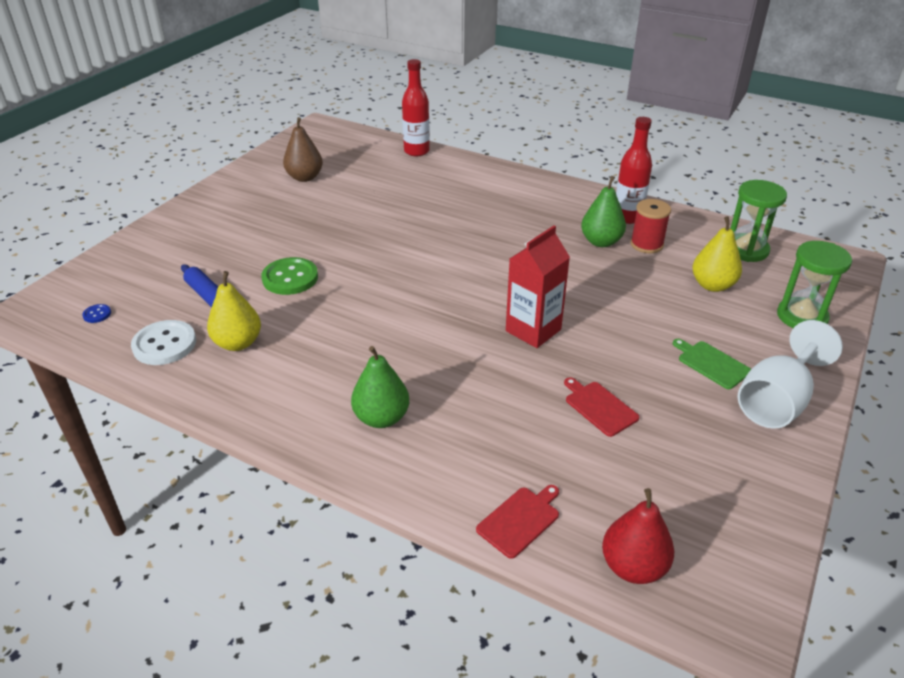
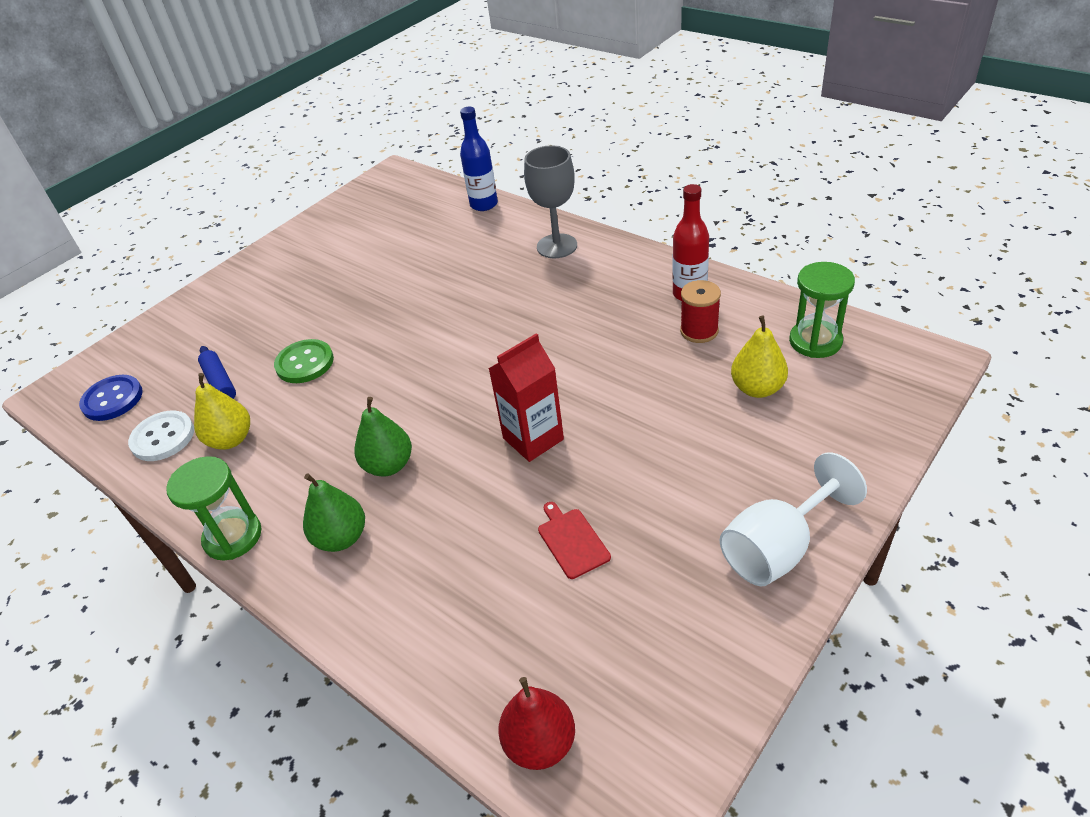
camera: 15 degrees right, 5 degrees up
(97, 314) = (112, 399): blue button -> blue button, size x2.21
(304, 177) = (357, 238): brown pear -> none
(416, 151) = (484, 204): red bottle -> blue bottle
(496, 183) = (557, 246): none -> grey goblet
(520, 520) = (441, 673): red cutting board -> none
(601, 242) = (647, 326): green pear -> green pear (389, 465)
(711, 363) = (719, 493): green cutting board -> none
(802, 317) = (850, 435): green hourglass -> green hourglass (233, 536)

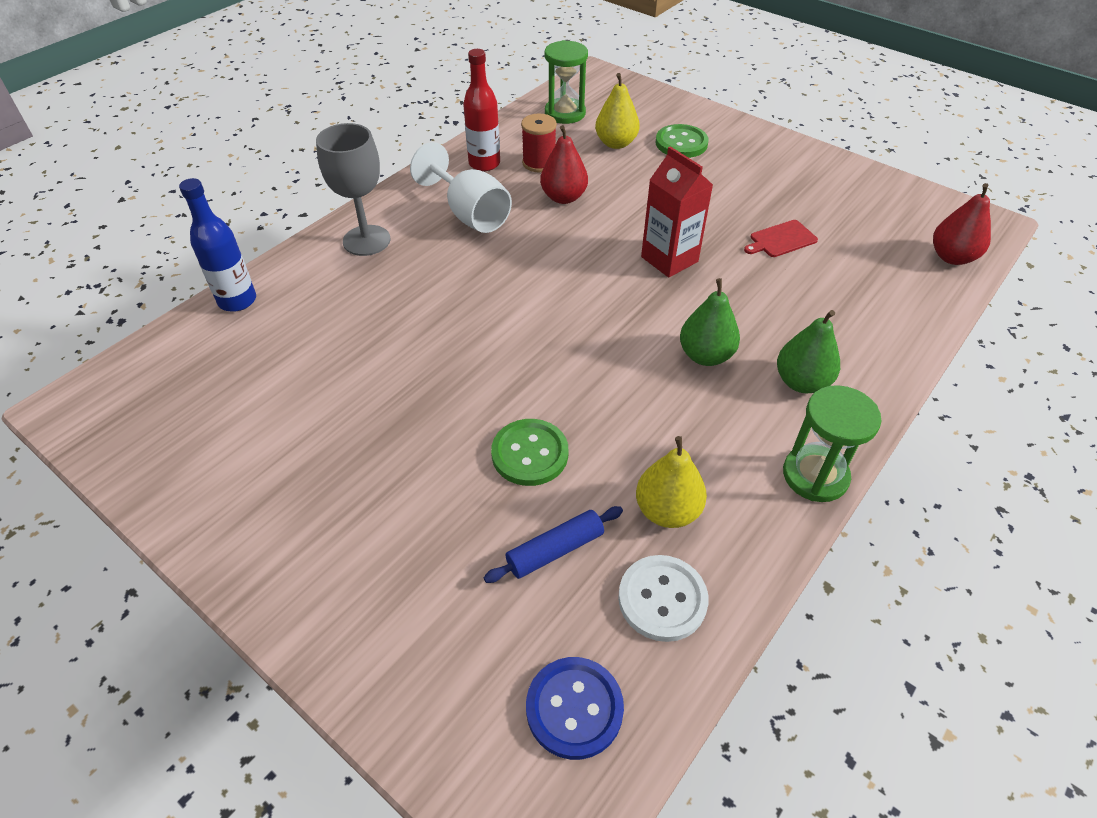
camera: 95 degrees left, 5 degrees up
(636, 354) = (563, 197): none -> red pear
(774, 449) = (681, 143): none -> green button
(778, 547) = (772, 152): white goblet -> white goblet (469, 214)

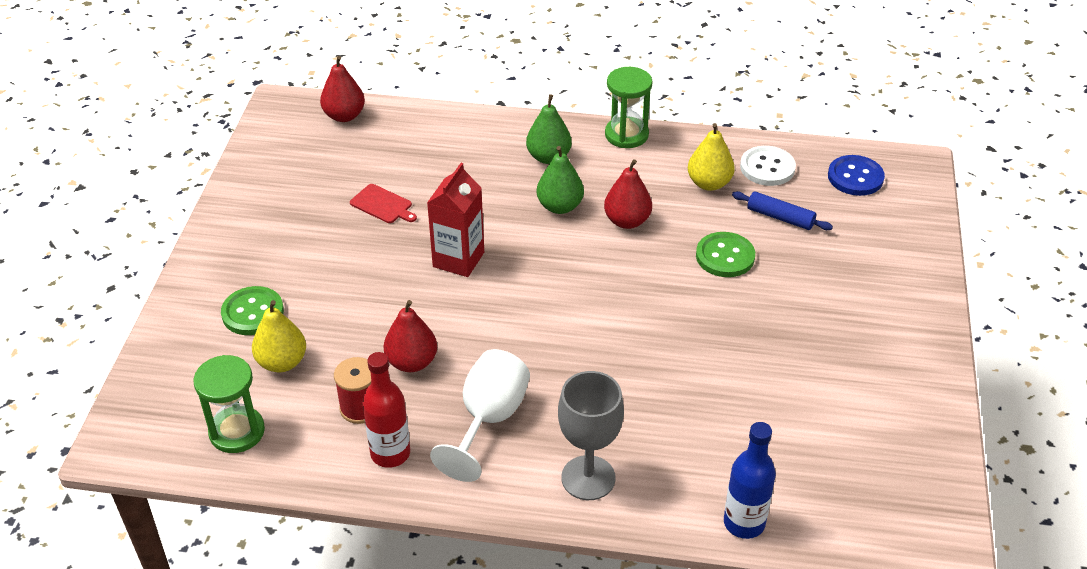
camera: 120 degrees left, 5 degrees down
(646, 398) = (627, 221): none -> red pear

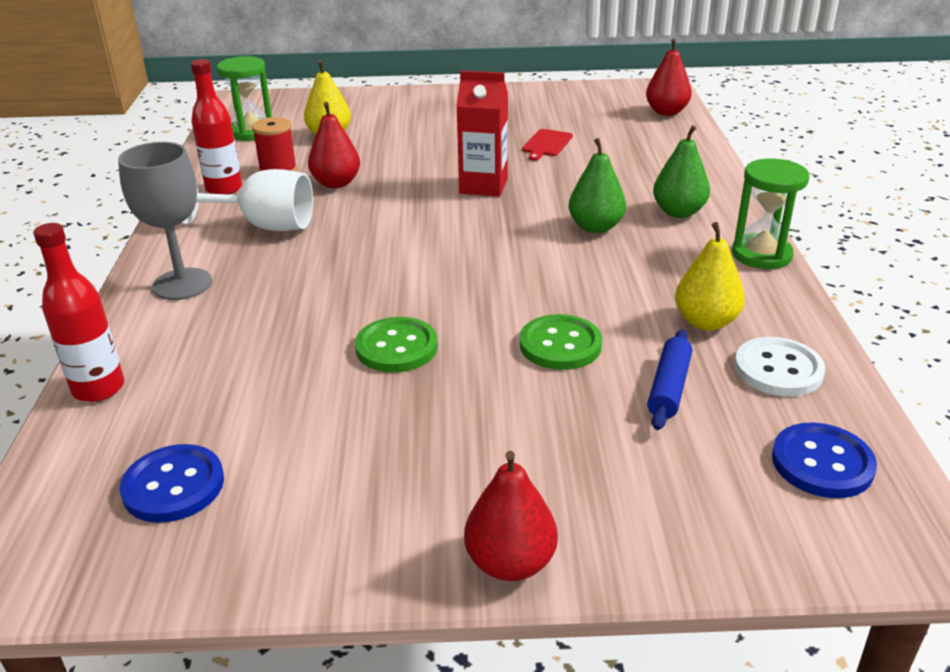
camera: 80 degrees right, 10 degrees down
(253, 312) = (385, 117): green button -> green button (396, 347)
(627, 221) = (593, 270): red pear -> red pear (510, 563)
(744, 523) = (98, 388): blue bottle -> red bottle
(862, 466) = (173, 486): none -> blue button

